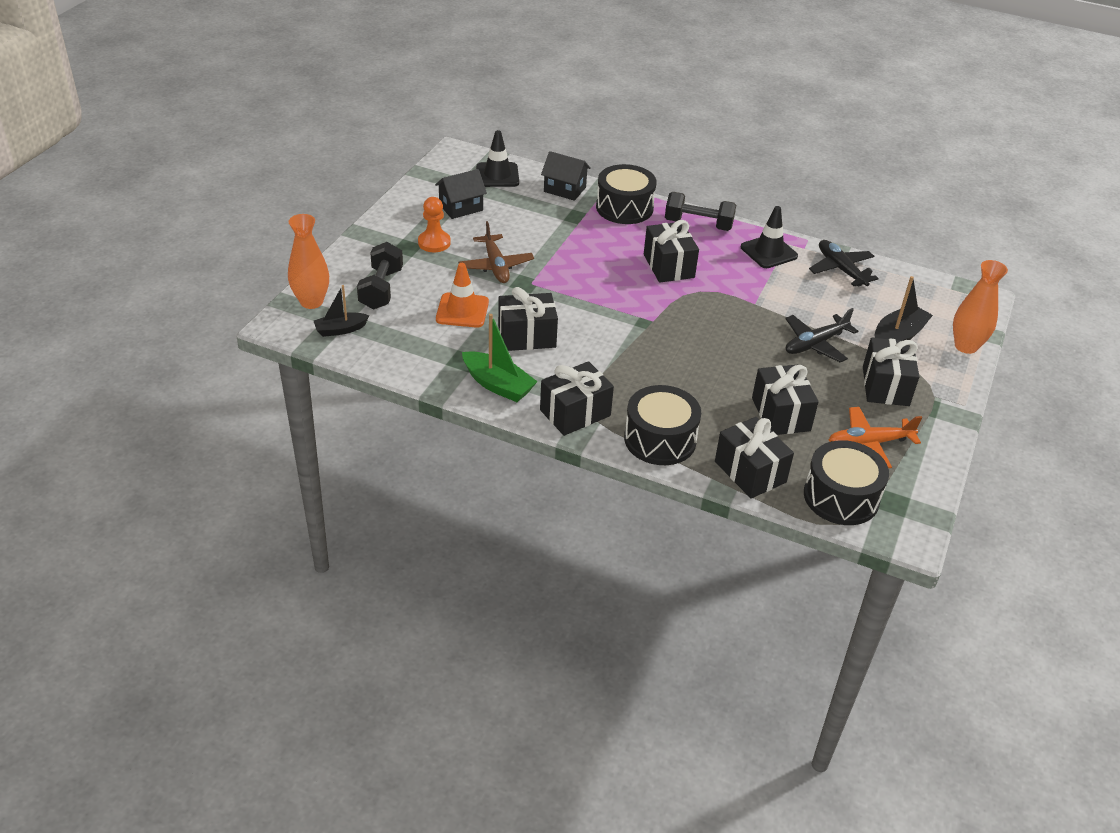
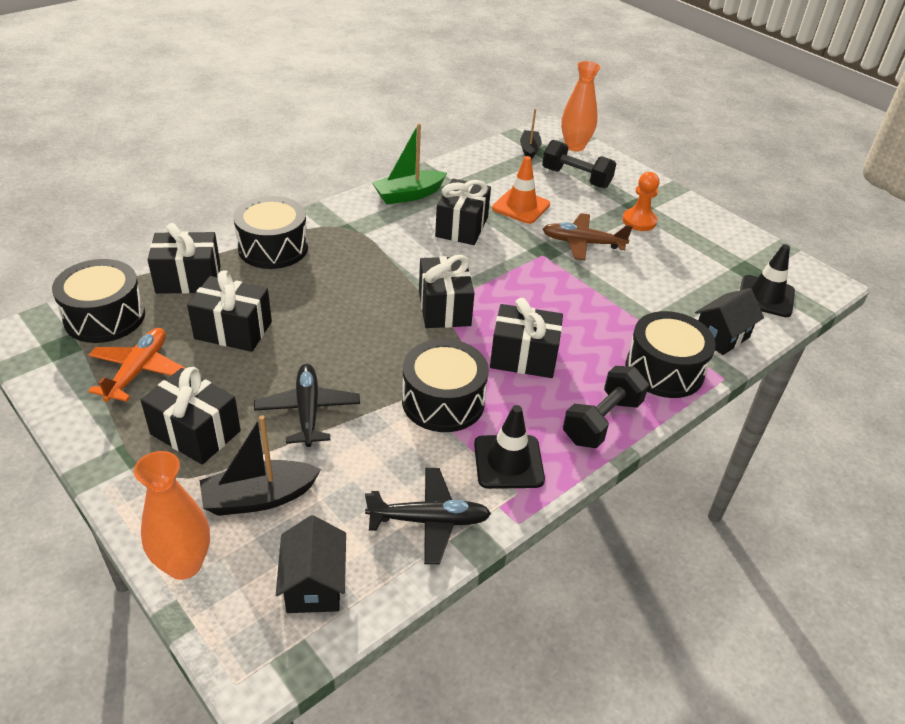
camera: 115 degrees right, 0 degrees up
(461, 207) = (701, 253): black house -> black house (314, 584)
(575, 413) = (343, 219): black gift -> black gift (444, 308)
(746, 289) = (443, 401): none -> black drum
(898, 337) = (259, 498): black boat -> black boat turned 90 degrees clockwise

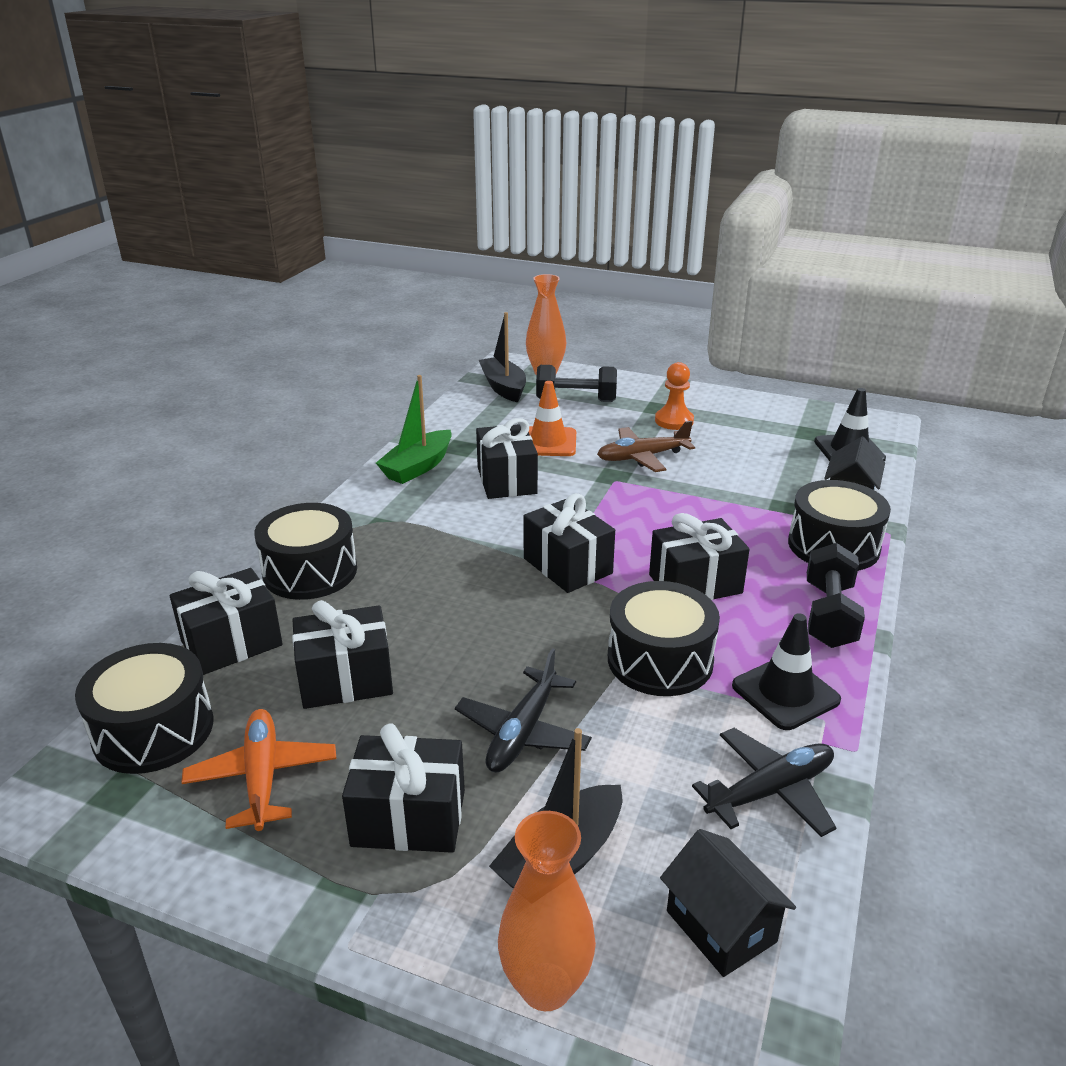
camera: 25 degrees left, 10 degrees down
(308, 410) = (522, 732): black plane -> black plane turned 120 degrees counterclockwise
(529, 149) = (503, 387): black boat -> black boat, size x1.50

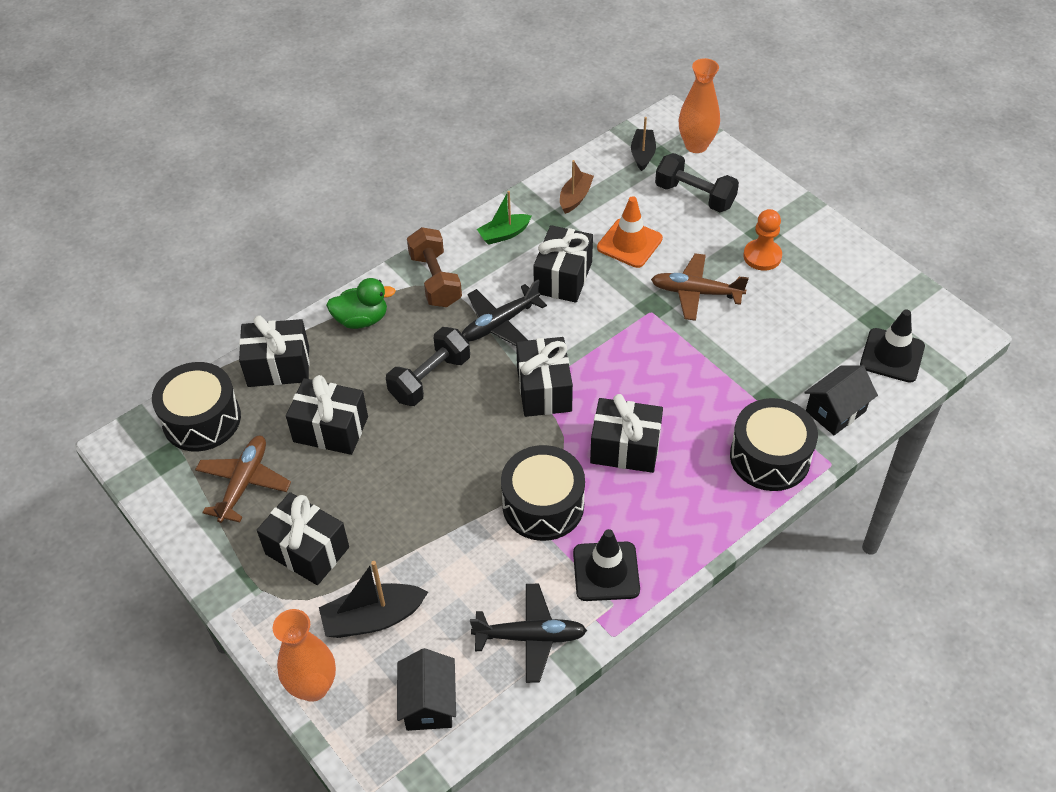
camera: 30 degrees right, 20 degrees up
(262, 776) = (244, 482): orange plane -> brown plane
(310, 571) = (361, 319): black drum -> green duck
(372, 518) = (435, 280): none -> brown dumbbell
(418, 467) = (504, 234): green boat -> green boat, size x0.66
(467, 427) = (575, 197): none -> brown boat
(503, 387) = (642, 154): black boat -> black boat, size x0.66
(522, 732) = (411, 521): black plane -> black plane (499, 324)
(829, 615) = (700, 521): black dumbbell -> black dumbbell (430, 378)

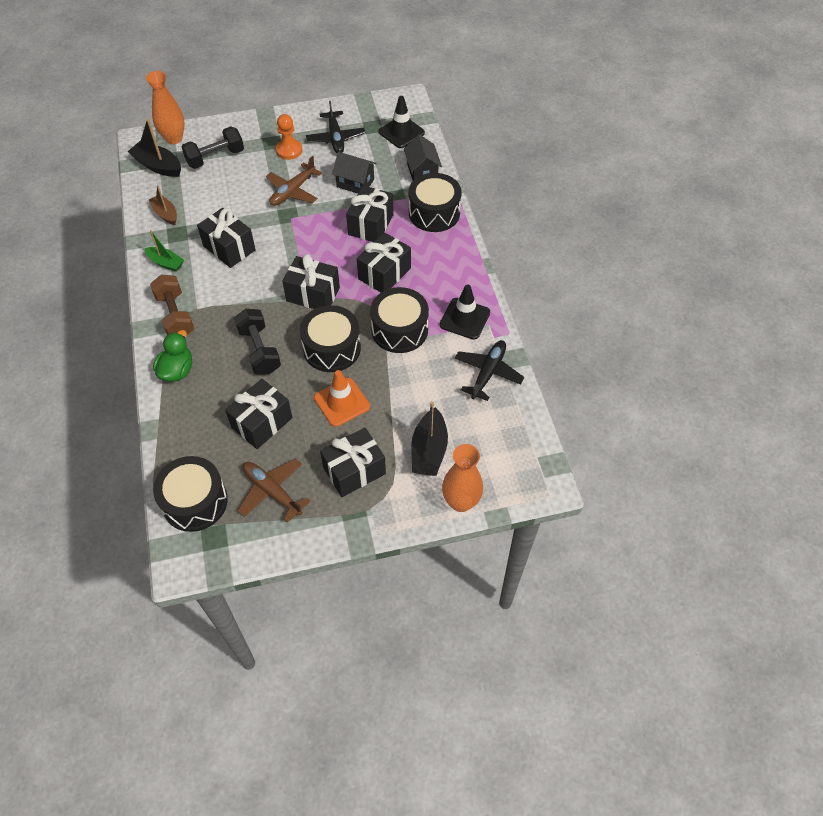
camera: 65 degrees left, 5 degrees up
(278, 366) = (181, 436): black gift -> black gift (370, 225)
(429, 703) = (505, 442): black house -> black house (355, 183)
(435, 280) = (175, 315): brown dumbbell -> brown dumbbell turned 60 degrees clockwise
(473, 447) = (332, 348): none -> black drum
(499, 324) = (242, 295): black plane -> black plane (336, 138)
(504, 234) = (166, 263): green boat -> green boat turned 60 degrees counterclockwise
(629, 243) = (228, 204): orange traffic cone -> orange traffic cone (342, 402)
(642, 154) = (158, 166): black boat -> black boat, size x1.50

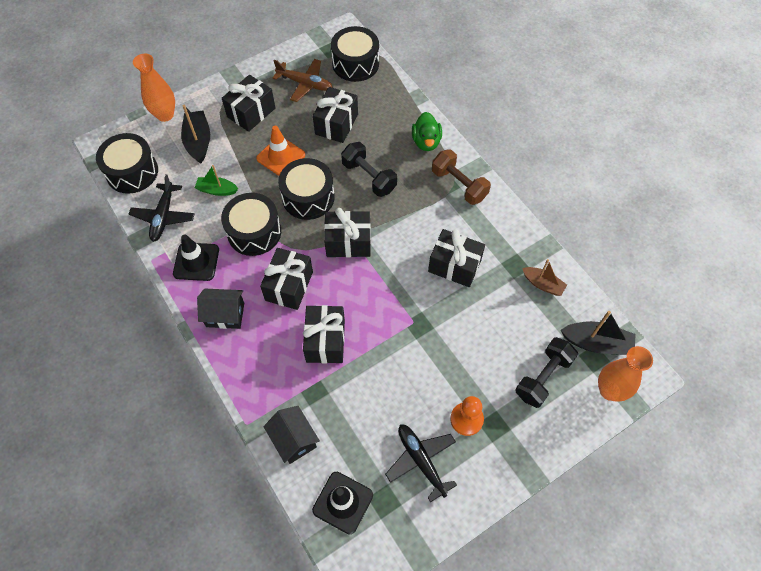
camera: 160 degrees right, 5 degrees up
(166, 263) = (503, 231): green boat -> green boat (217, 190)
(292, 191) = (430, 358): brown plane -> none
(355, 183) = (366, 394): black house -> black house (225, 315)
(434, 213) = (261, 380): black drum -> black drum (132, 172)

